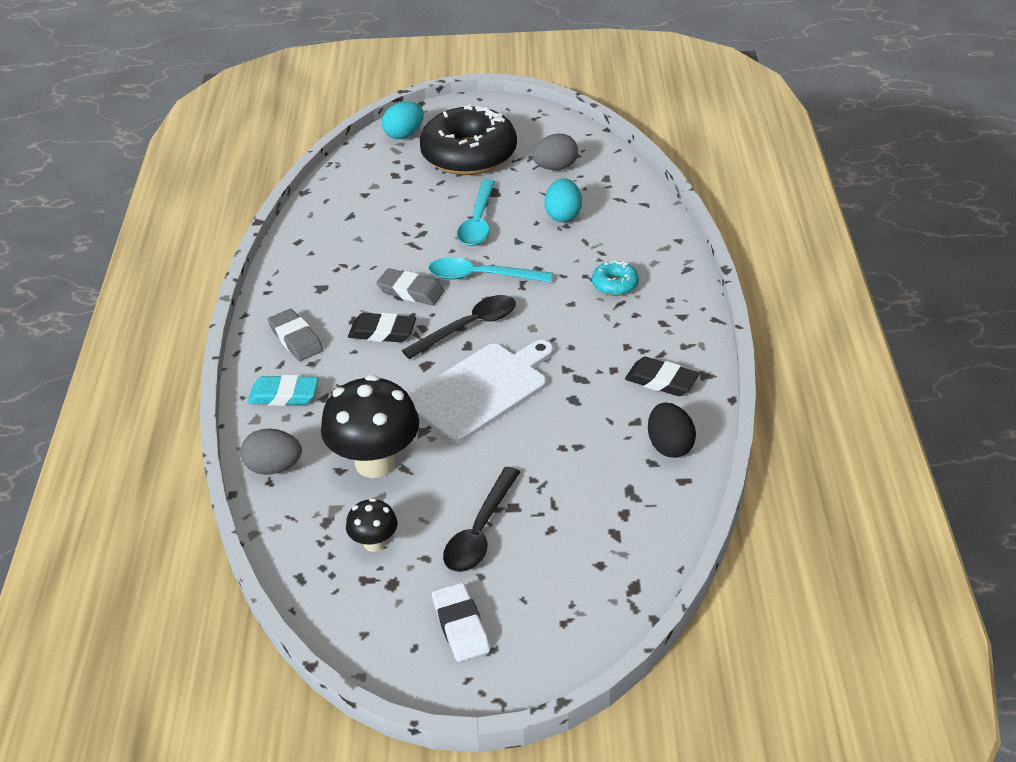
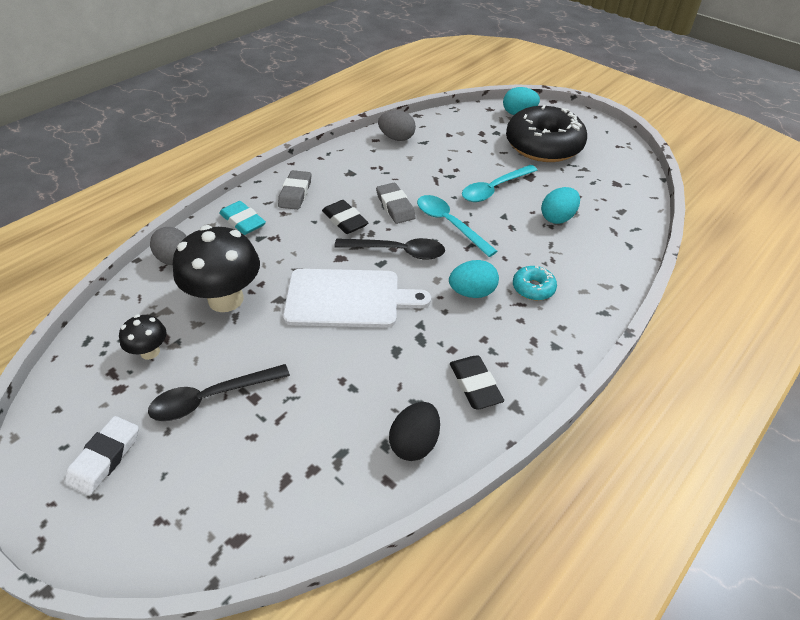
camera: 40 degrees right, 5 degrees up
(555, 167) = (592, 184): grey egg -> grey egg (396, 138)
(573, 319) = (472, 292): none -> turquoise egg

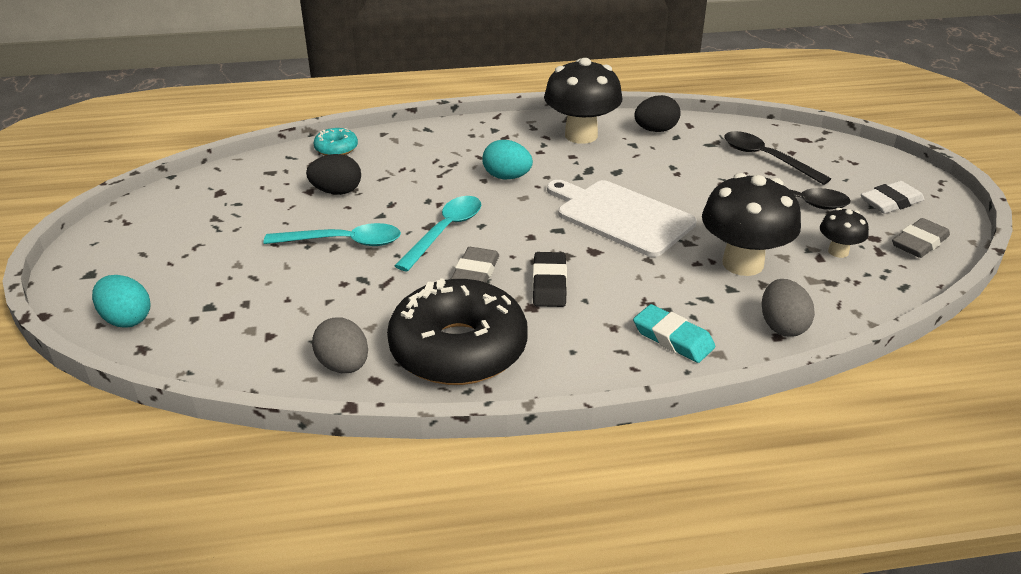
camera: 140 degrees left, 10 degrees down
(243, 221) = (673, 338): turquoise eraser -> turquoise eraser turned 45 degrees counterclockwise
(295, 193) = (575, 346): grey eraser -> grey eraser (919, 243)
(397, 251) = (530, 231): black spoon -> black spoon (766, 158)
(449, 224) = (445, 231): turquoise spoon -> turquoise spoon turned 150 degrees counterclockwise
(475, 385) = (581, 135): black eraser -> black mushroom
(533, 288) = (453, 160): turquoise donut -> turquoise donut (336, 149)
(543, 145) = (197, 261): black donut -> black donut (458, 349)
(557, 218) = (337, 191): turquoise egg -> black egg

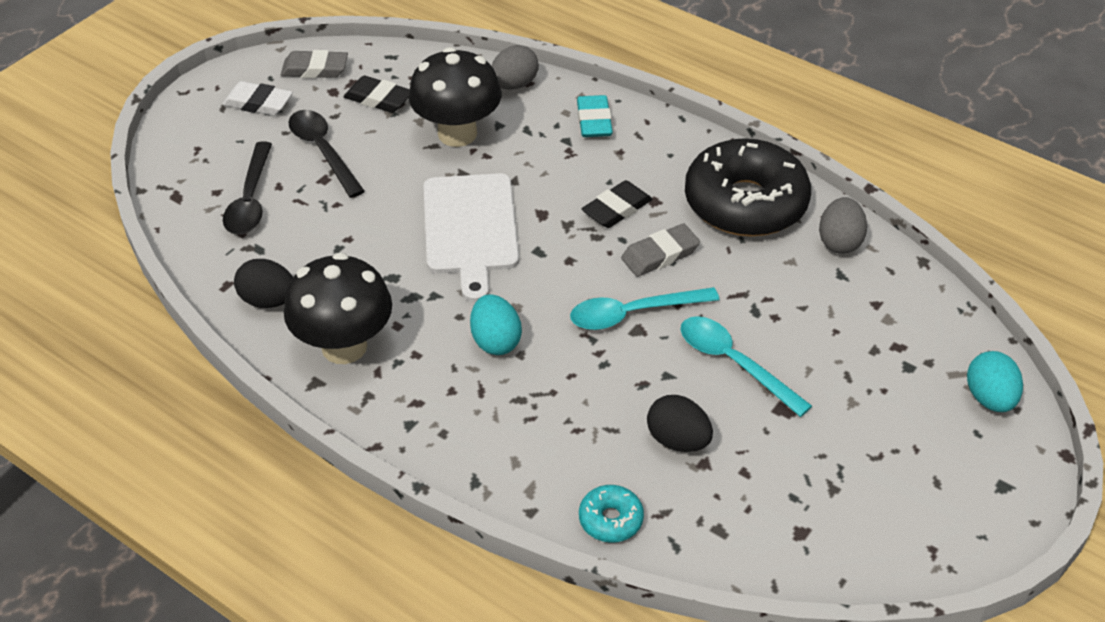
camera: 135 degrees left, 10 degrees up
(838, 251) = (378, 99): black mushroom -> black eraser

